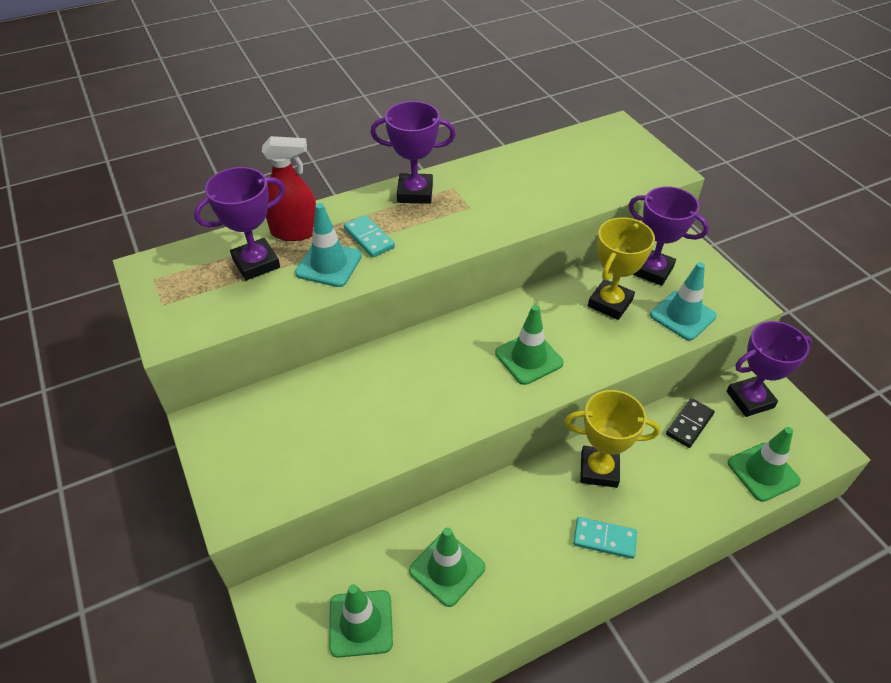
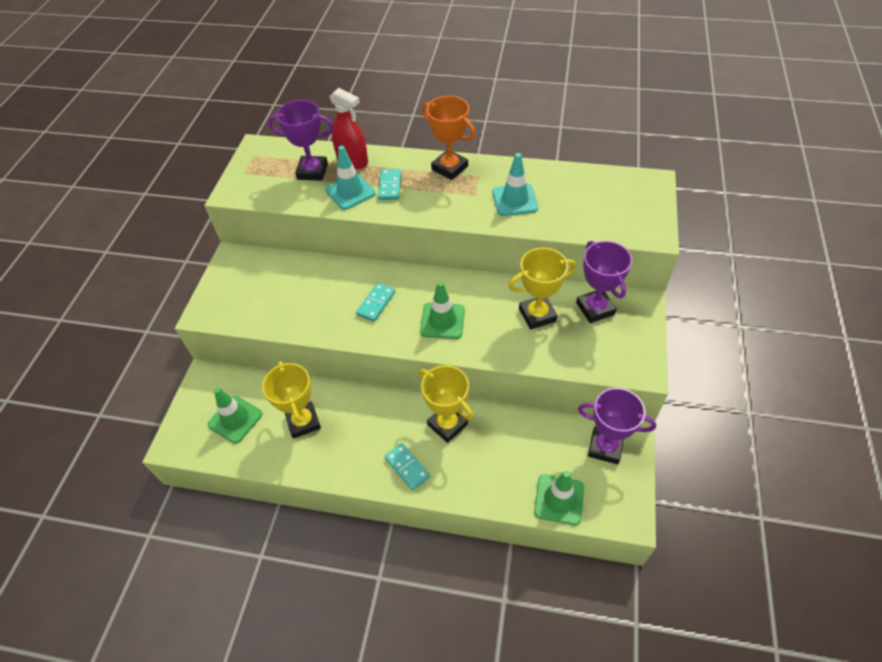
camera: 40 degrees right, 5 degrees up
(415, 193) = (449, 168): purple trophy -> orange trophy
(440, 379) = (376, 303): none -> turquoise domino
(447, 569) = (303, 422): green traffic cone -> yellow trophy
(682, 316) = (581, 352): turquoise traffic cone -> turquoise traffic cone (514, 200)
(689, 424) = (540, 435): black domino -> none

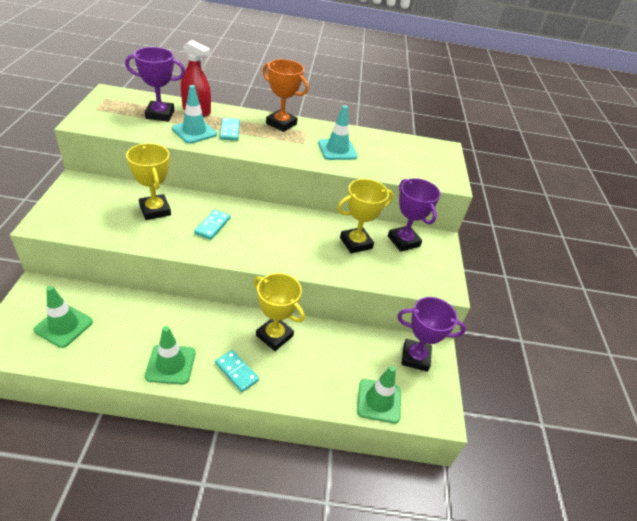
camera: 15 degrees left, 10 degrees down
(303, 422) = (134, 330): yellow trophy -> yellow trophy (155, 210)
(442, 321) = (273, 243): green traffic cone -> green traffic cone (170, 364)

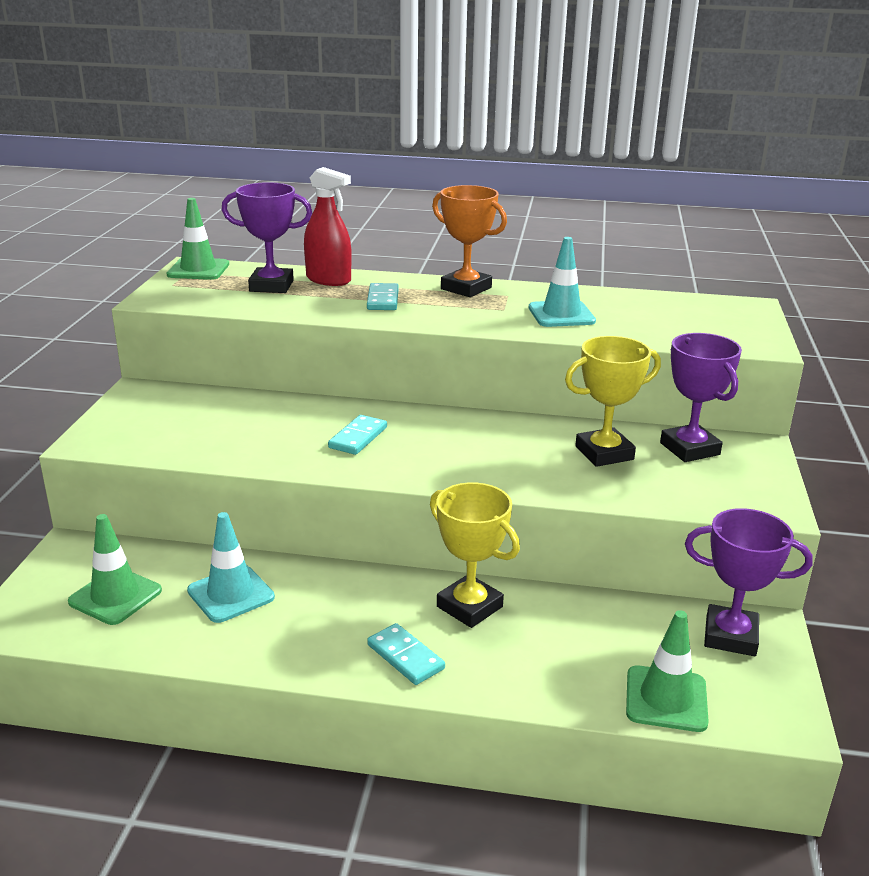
camera: 10 degrees right, 15 degrees down
(155, 210) = (264, 421): yellow trophy -> none
(170, 364) = (292, 647): green traffic cone -> green traffic cone (198, 270)
(194, 131) = (326, 303): turquoise traffic cone -> turquoise traffic cone (231, 594)

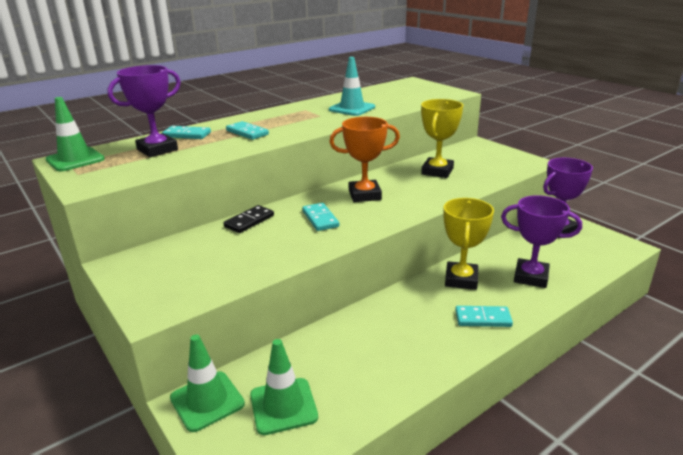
camera: 45 degrees left, 0 degrees up
(231, 594) = (347, 353): turquoise traffic cone -> none
(297, 405) = (249, 221): none -> black domino
(328, 280) = (187, 135): red spray bottle -> turquoise domino
(466, 288) = (277, 113): orange trophy -> orange trophy (364, 195)
(469, 607) = (461, 279): yellow trophy -> yellow trophy turned 75 degrees counterclockwise
(666, 699) = (587, 264): green traffic cone -> green traffic cone (207, 401)
(689, 449) = (461, 155): purple trophy -> purple trophy (531, 277)

